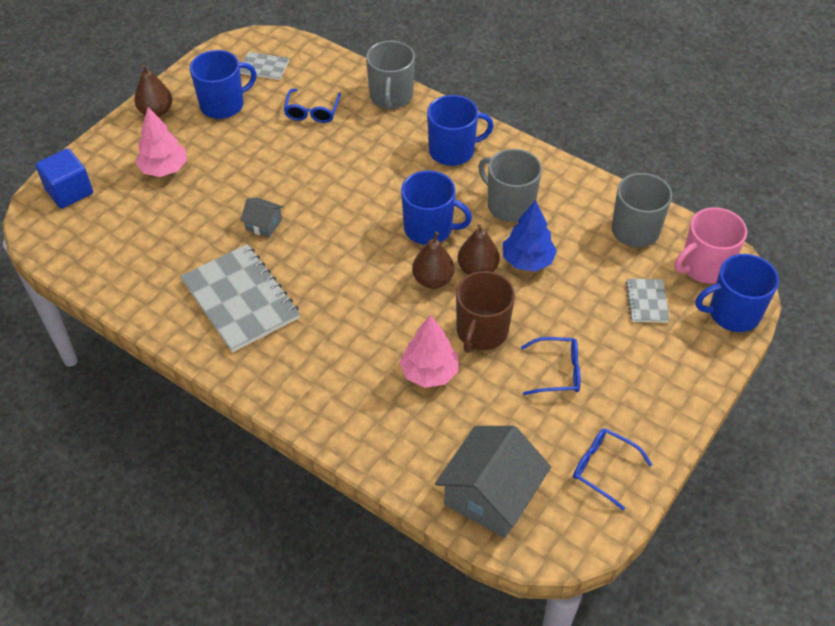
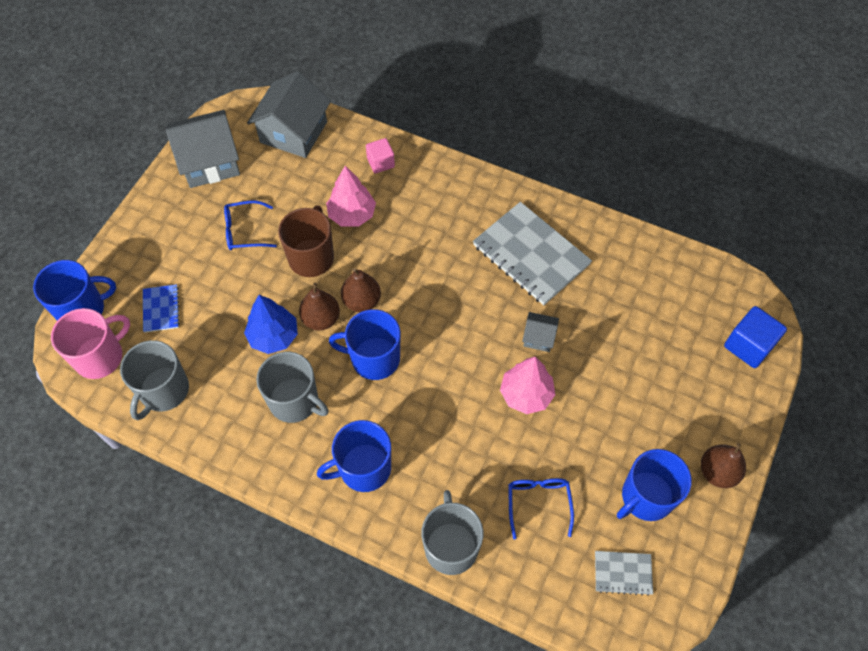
camera: 170 degrees right, 10 degrees up
(164, 169) = (668, 390): pink tree -> pink tree (526, 394)
(383, 433) = (380, 163): none -> pink cube
(603, 468) = (209, 161): blue glasses -> grey house
(647, 302) = (161, 309): grey notebook -> blue notebook

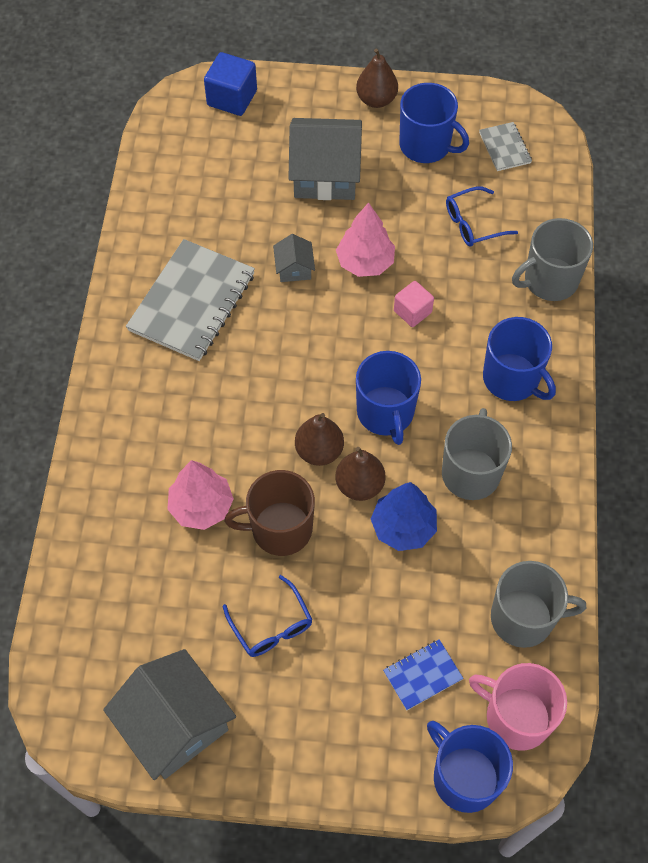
camera: 110 degrees left, 0 degrees up
(293, 132) = (88, 632): grey house -> grey house (325, 174)
(380, 163) = (108, 502): pink cube -> pink cube (412, 311)

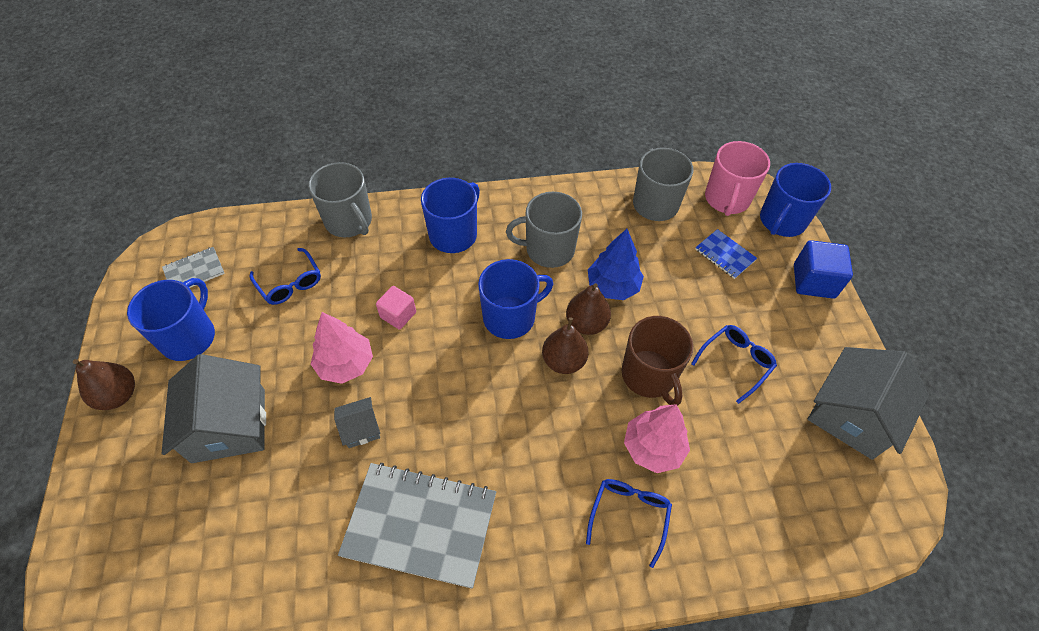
camera: 105 degrees left, 5 degrees down
(145, 465) = (629, 515): none -> blue glasses
(232, 98) = (99, 563): blue cube -> blue cube (813, 281)

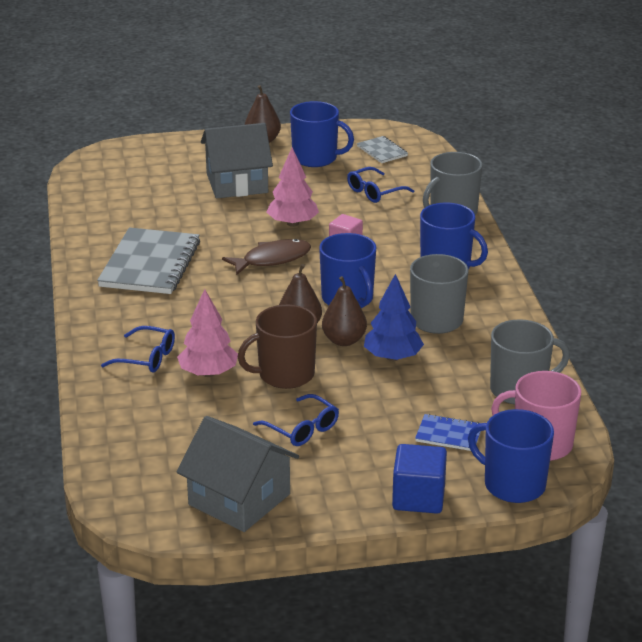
camera: 90 degrees right, 25 degrees down
(360, 428) = (232, 234): grey house -> none
(424, 385) = (272, 259): none -> brown fish
(725, 255) = (449, 435): blue notebook -> blue notebook turned 60 degrees clockwise

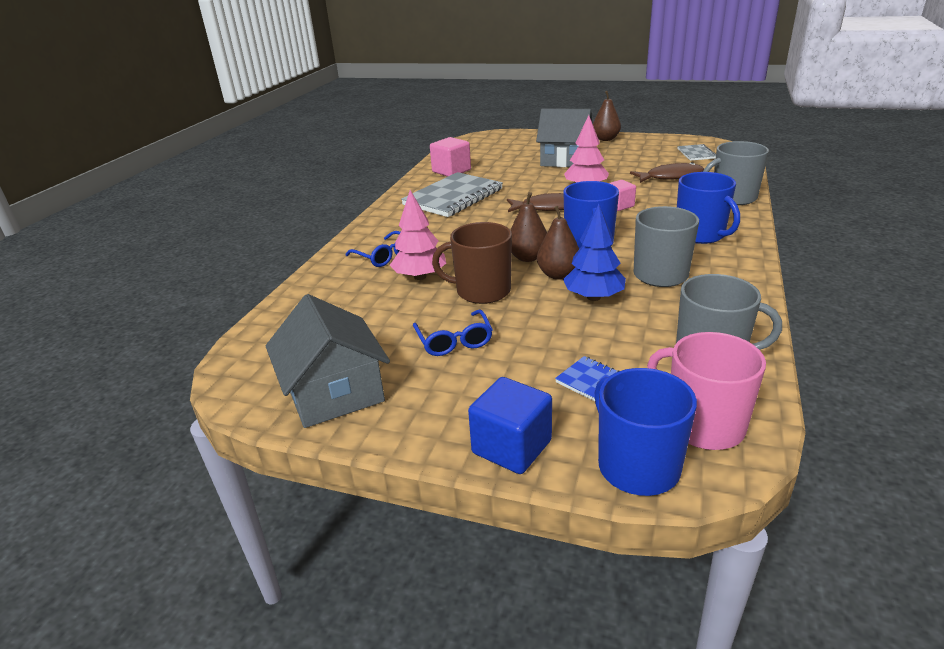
camera: 30 degrees right, 0 degrees up
(110, 224) = (451, 171): none -> pink cube
(316, 158) = (638, 152): blue mug -> none
(374, 192) = (670, 177): blue glasses -> brown fish

